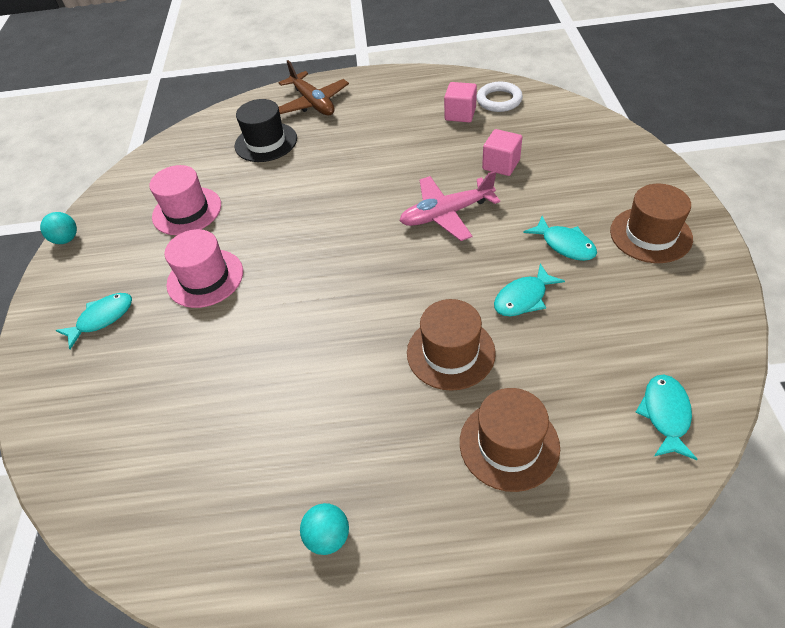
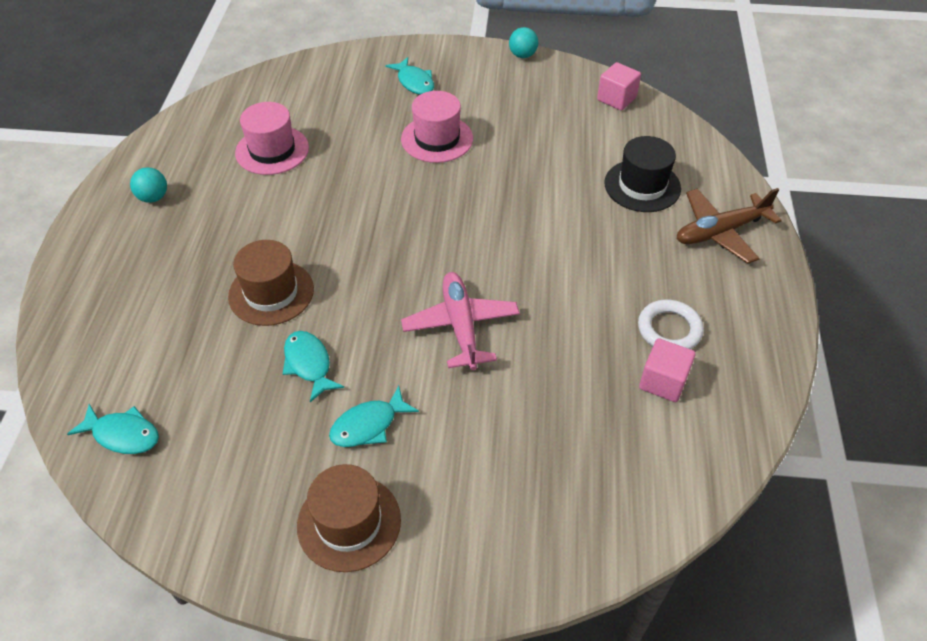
camera: 95 degrees right, 0 degrees up
(187, 211) = (537, 126): pink hat -> pink hat (272, 150)
(499, 100) = (690, 437): white ring -> white ring (669, 329)
(501, 164) = (536, 401): pink cube -> pink cube (616, 99)
(509, 444) = (161, 312): brown hat -> none

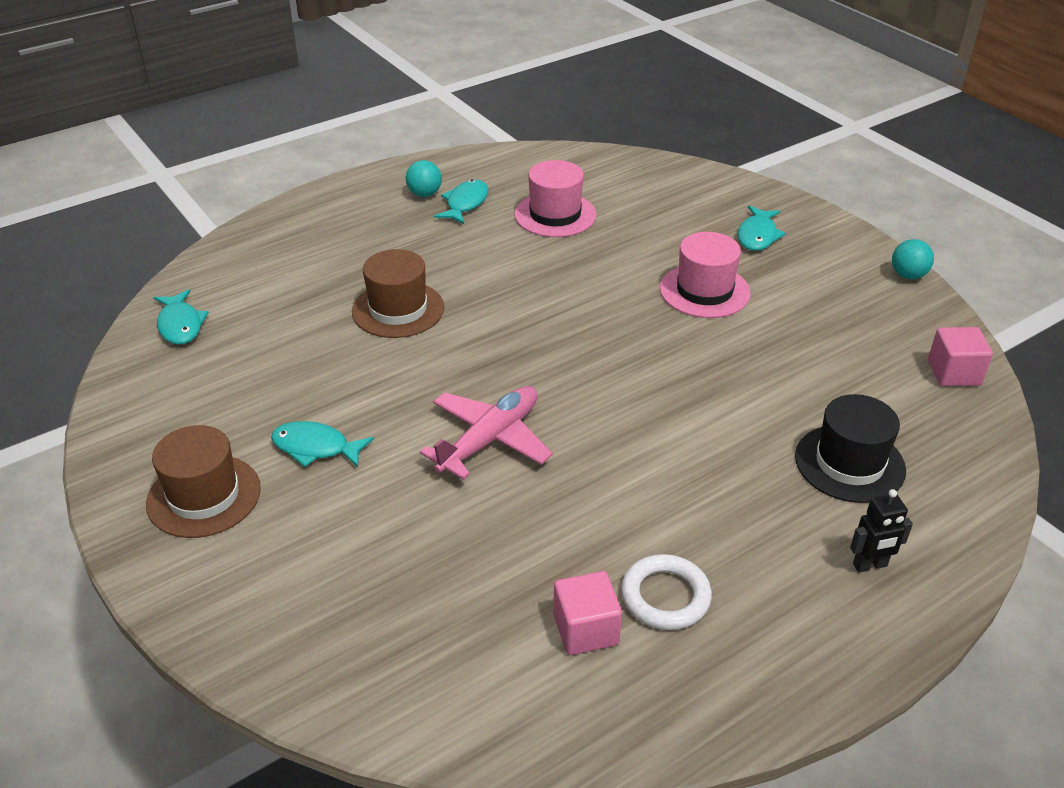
camera: 50 degrees right, 10 degrees down
(309, 364) = (345, 375): turquoise fish -> turquoise fish (465, 203)
(720, 232) = (870, 565): brown plane -> black robot

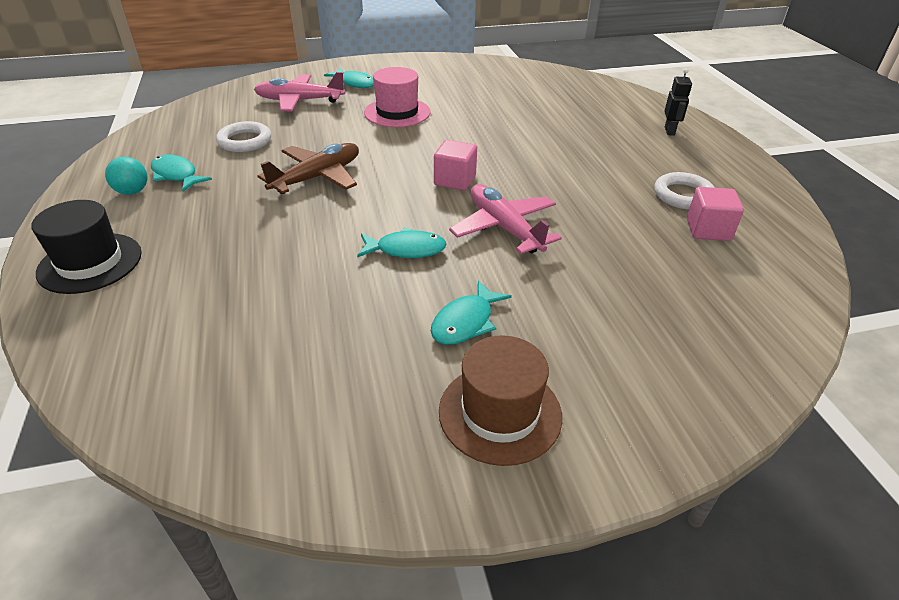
camera: 70 degrees left, 0 degrees up
(180, 325) = (181, 399): turquoise fish -> turquoise fish (406, 249)
(398, 309) = (299, 239): brown hat -> none
(513, 283) = (317, 177): none -> brown plane
(555, 215) = (245, 141): pink hat -> white ring
(673, 214) = (299, 101): none -> pink plane
(849, 463) = (588, 115): black hat -> black hat (90, 263)
(908, 275) = (436, 58): turquoise ball -> none
(953, 373) = (528, 71): pink cube -> pink cube (455, 180)

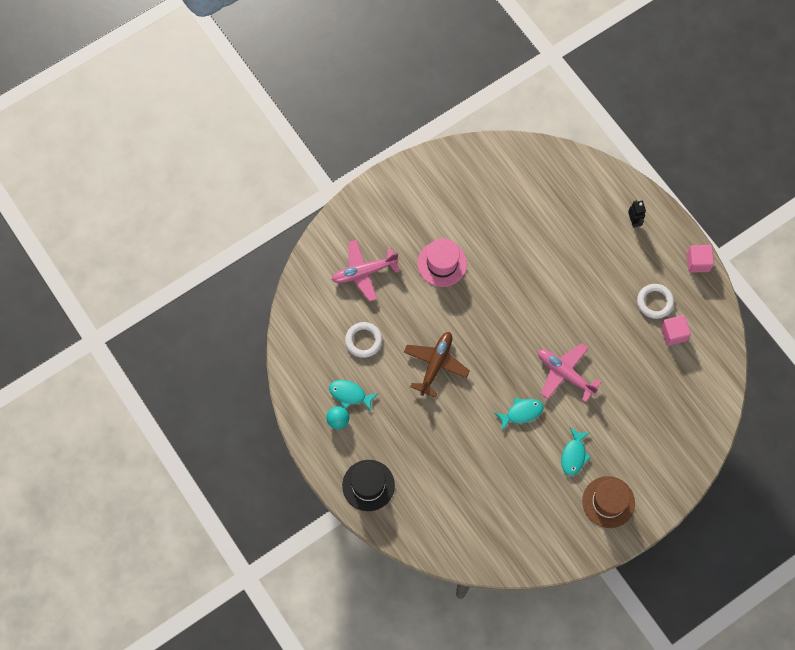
camera: 20 degrees left, 30 degrees up
(354, 83) = (387, 228): turquoise fish -> none
(455, 180) = (518, 336): pink cube -> pink cube (697, 262)

